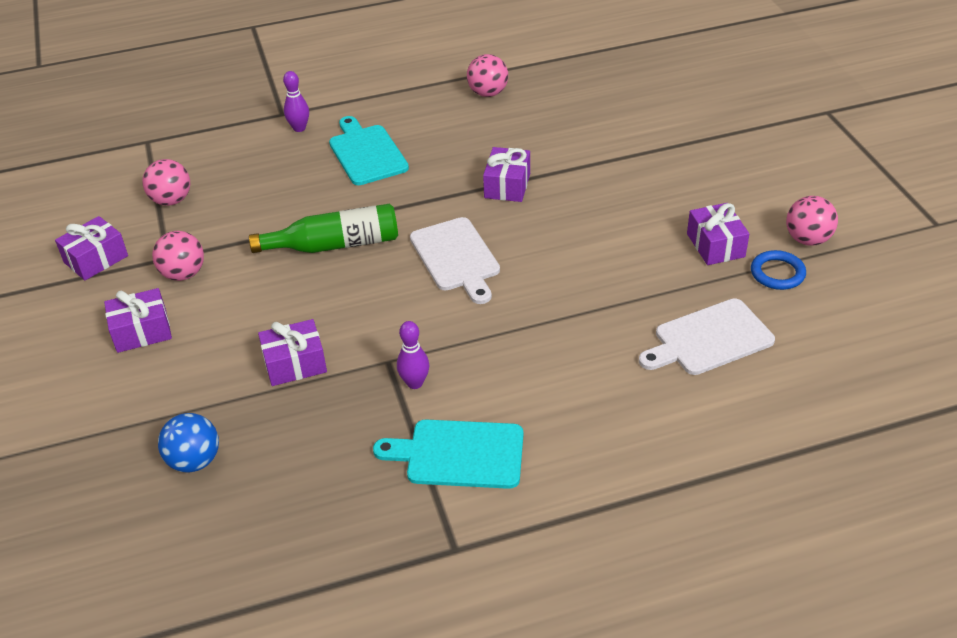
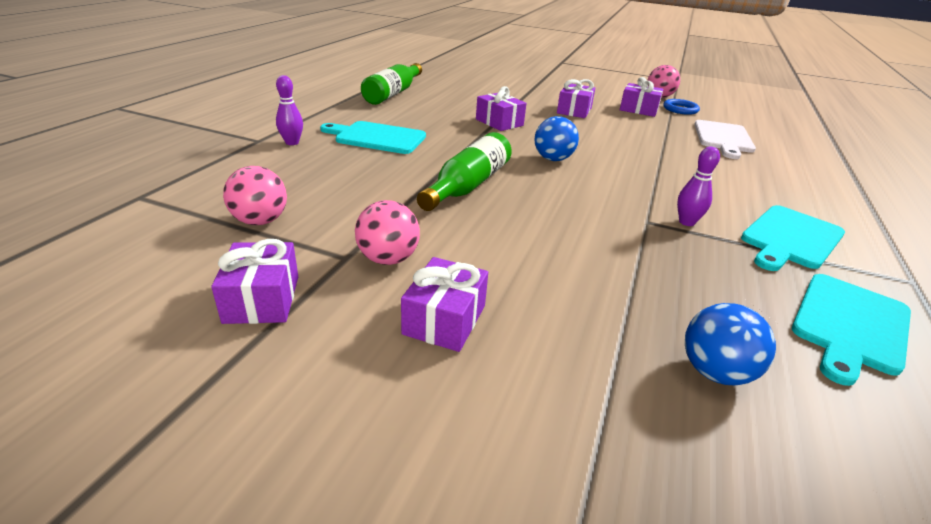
camera: 55 degrees left, 10 degrees down
(295, 364) = (607, 258): purple gift -> purple gift (574, 111)
(325, 517) = (850, 325): none -> turquoise cutting board
(456, 258) = (553, 159): white cutting board -> blue ball
(488, 93) = (393, 93): pink ball -> green bottle

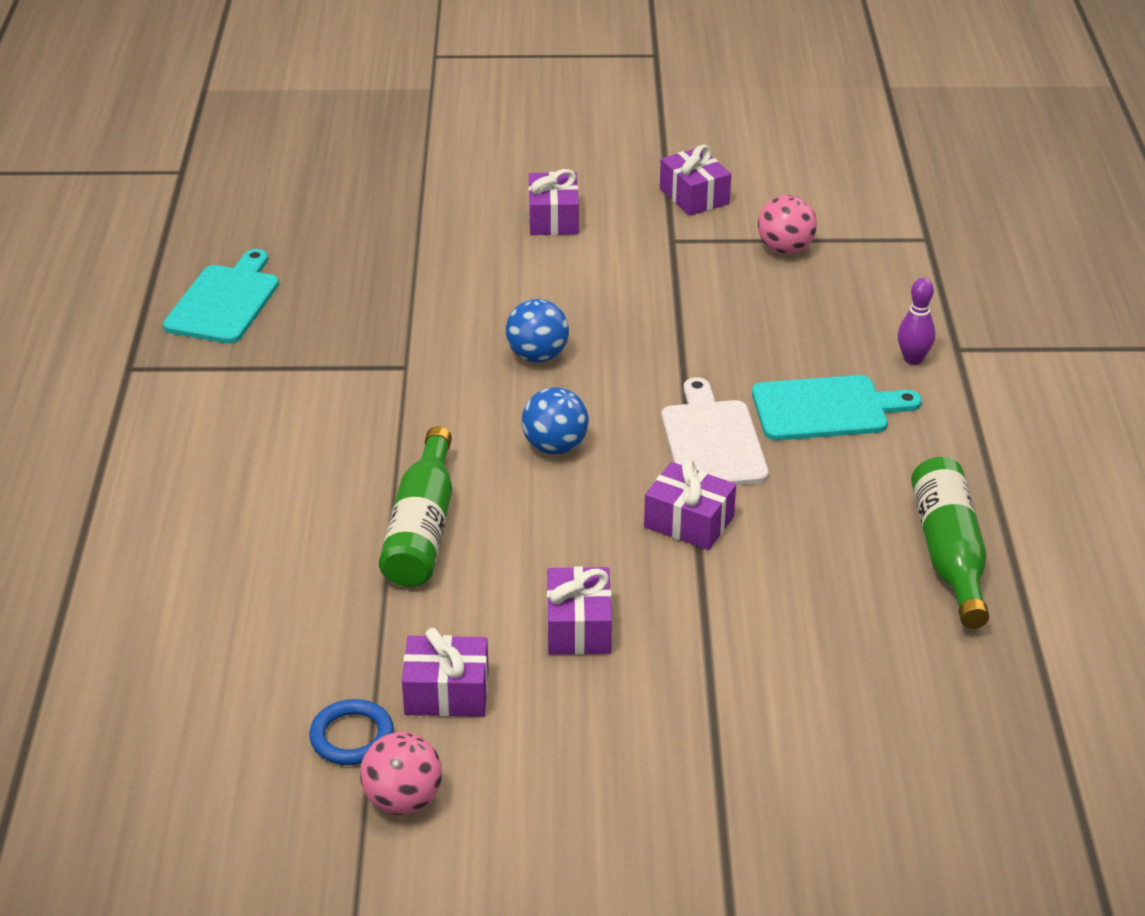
camera: 160 degrees right, 5 degrees up
(388, 259) = (636, 249): pink ball -> none
(468, 185) = (633, 357): green bottle -> green bottle (422, 529)
(686, 222) = (359, 379): purple bowling pin -> none
(715, 372) = (348, 237): blue ball -> blue ball (537, 356)
(723, 138) = (274, 624): white cutting board -> white cutting board (712, 441)
(790, 238) = (239, 391): turquoise cutting board -> none

